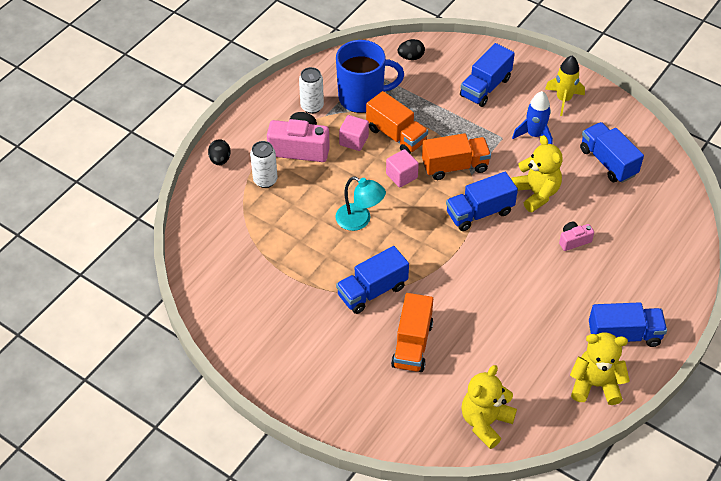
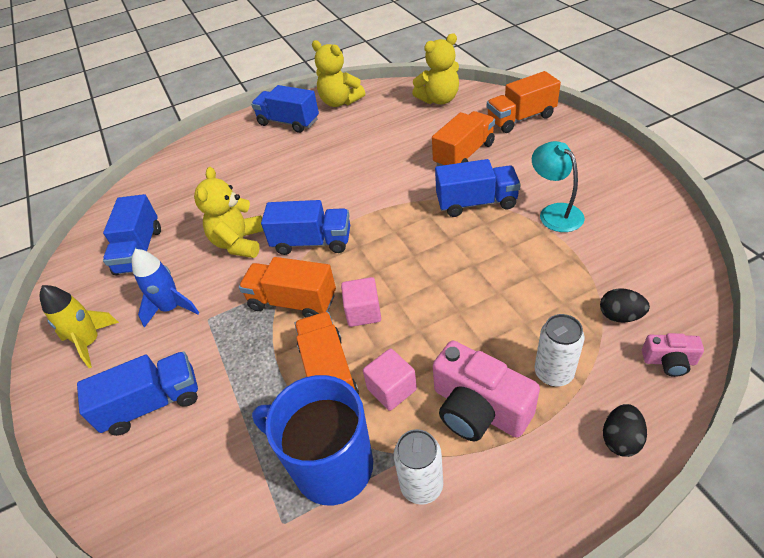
camera: 145 degrees left, 5 degrees down
(359, 220) = (449, 275): turquoise lamp -> turquoise lamp (555, 212)
(381, 415) = (521, 118): none -> orange truck
(411, 57) = (196, 521): black egg -> black egg (620, 316)
(573, 240) = (252, 192): pink camera -> pink camera (669, 361)

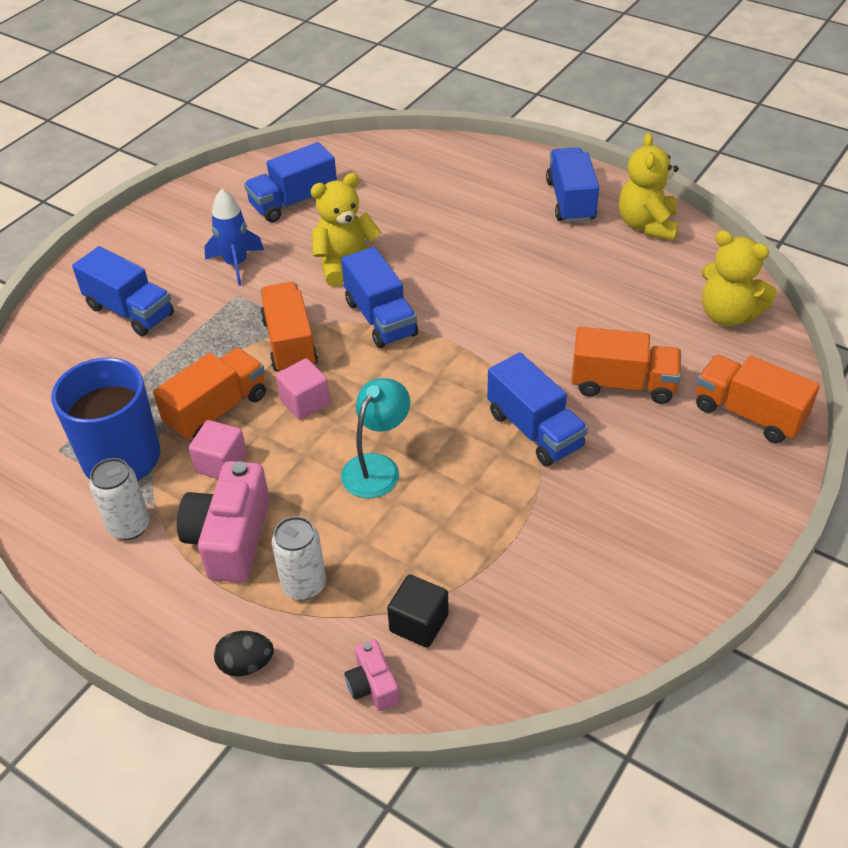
camera: 55 degrees right, 0 degrees up
(90, 342) = (171, 236): yellow rocket -> none
(555, 212) = (565, 511): turquoise lamp -> turquoise lamp (377, 467)
(620, 316) = (419, 623): black egg -> black cube

